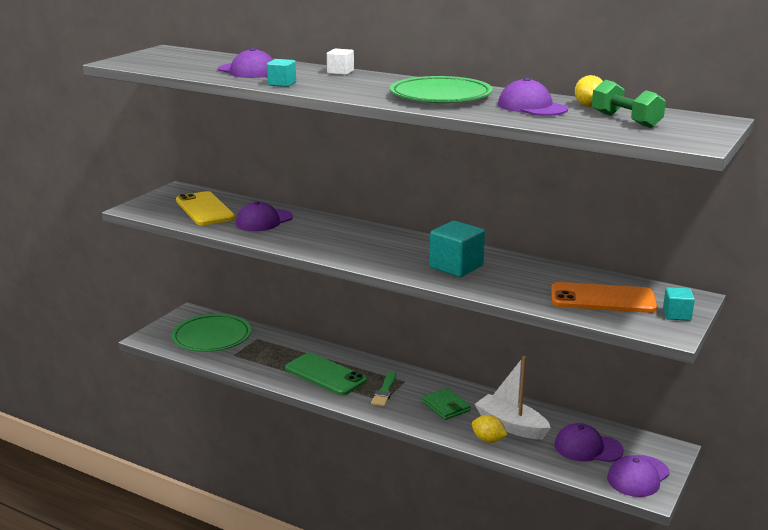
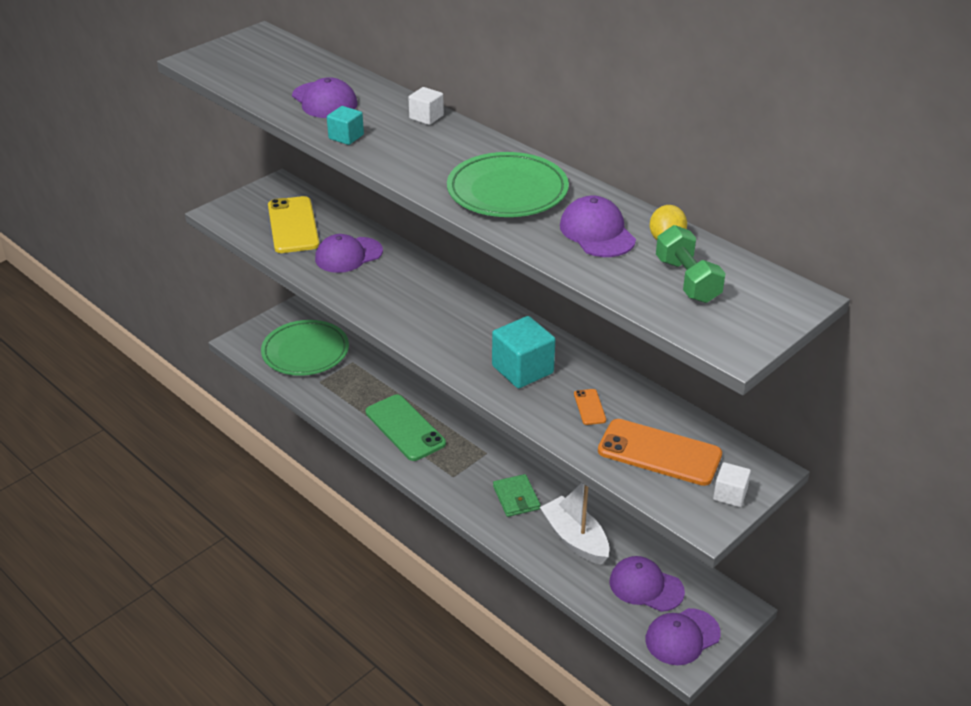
camera: 15 degrees right, 15 degrees up
(384, 391) = (459, 463): green brush -> none
(488, 440) = (541, 553): yellow lemon -> none
(527, 281) = (589, 407): none -> orange phone
(677, 315) = (730, 494): turquoise cube -> white cube

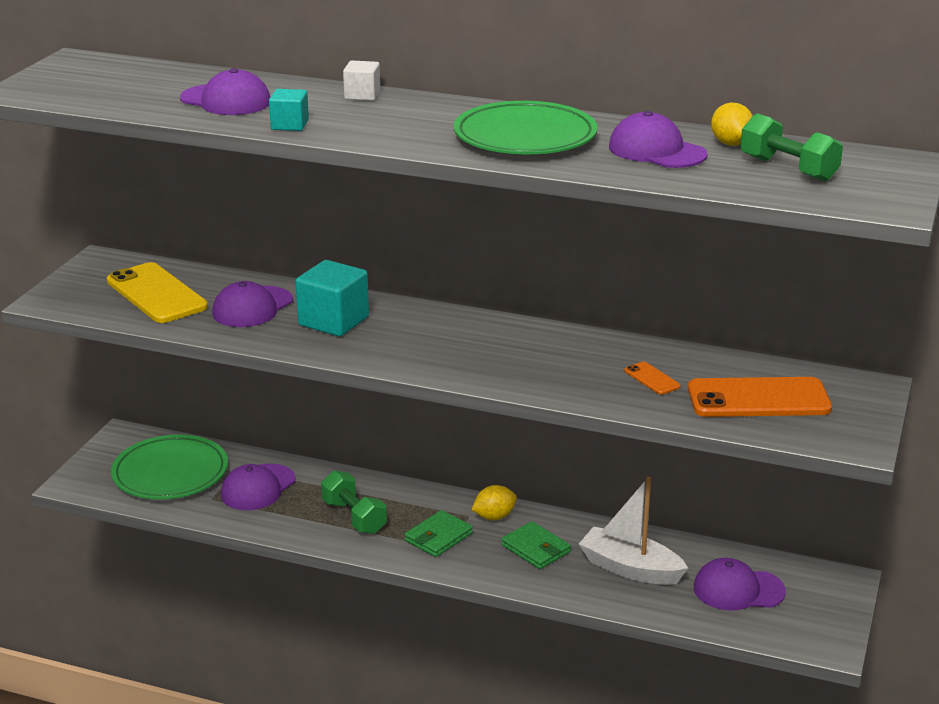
camera: 25 degrees left, 10 degrees down
(405, 428) = (354, 517): green phone -> green dumbbell
(452, 464) = (438, 537): none -> green wallet
(504, 460) = (494, 517): none -> yellow lemon
(522, 369) = (550, 364): turquoise cube -> turquoise cube (333, 321)
(682, 637) = (811, 623): purple cap -> purple cap (258, 488)
(730, 494) = (859, 415): white cube -> none

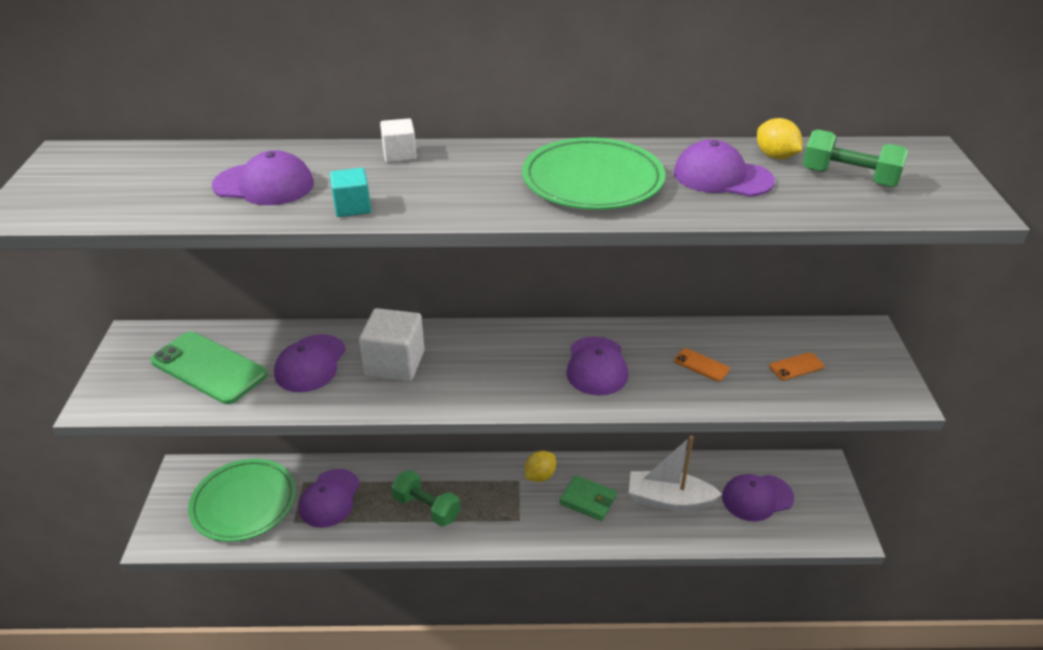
camera: 20 degrees left, 10 degrees up
(156, 294) = (209, 368): yellow phone -> green phone
(333, 321) = (395, 363): turquoise cube -> white cube
(438, 537) = (506, 510): green wallet -> none
(537, 360) = (596, 366): none -> purple cap
(758, 399) = (796, 366): orange phone -> orange phone, size x0.45

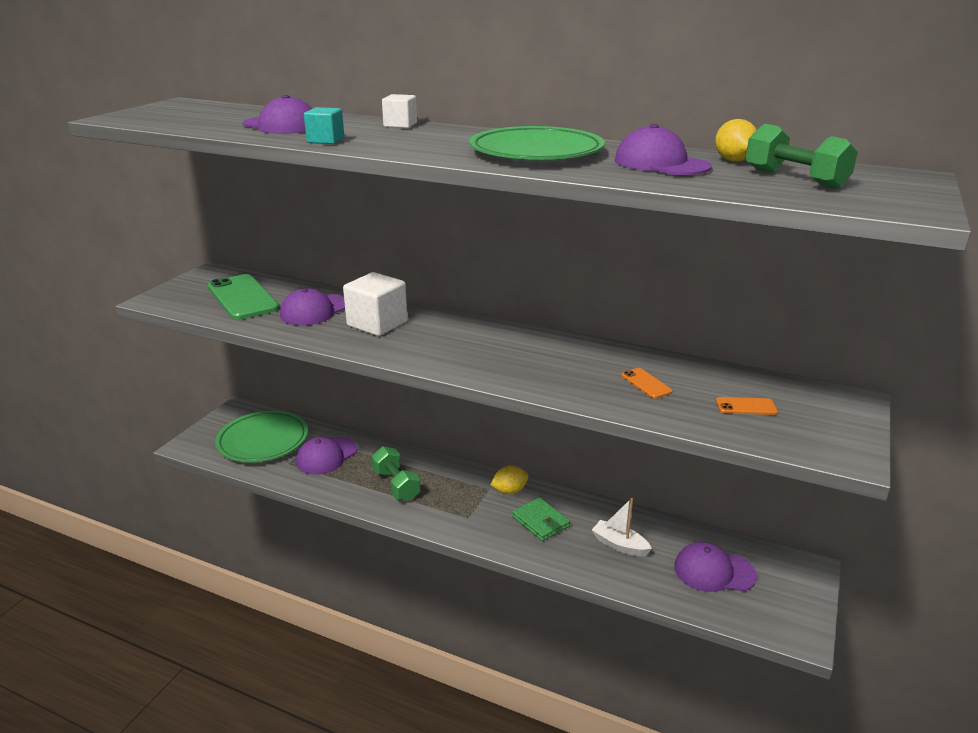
camera: 25 degrees right, 10 degrees down
(596, 366) = (544, 362): purple cap -> none
(669, 499) = (619, 545): white boat -> white boat, size x0.64

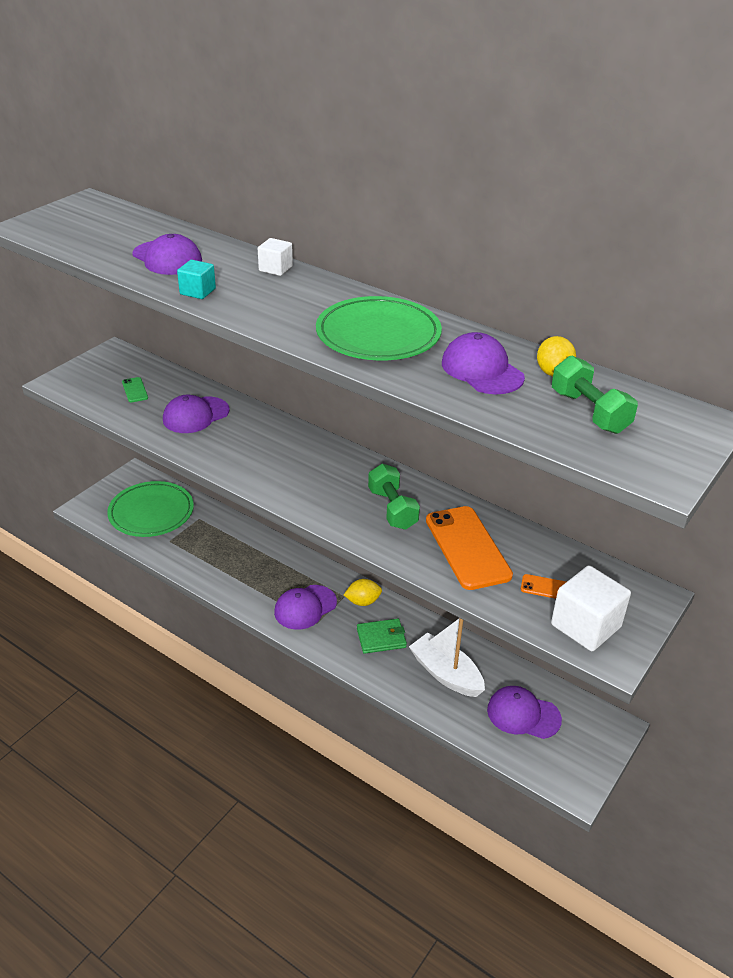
camera: 10 degrees right, 10 degrees up
(242, 297) = (135, 390): green phone -> green phone, size x0.45
(326, 456) = (205, 538): purple cap -> purple cap (305, 607)
(377, 324) = (248, 440): white cube -> white cube (585, 626)
(396, 485) = (261, 579): green dumbbell -> green dumbbell (392, 509)
(540, 521) = (381, 638): green wallet -> green wallet turned 75 degrees counterclockwise
(619, 545) = (446, 674): white boat -> white boat, size x1.55
(646, 383) = (467, 547): orange phone -> orange phone, size x2.24

